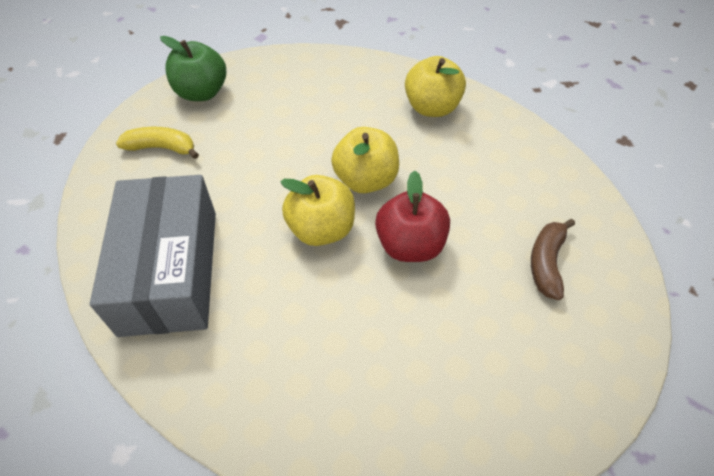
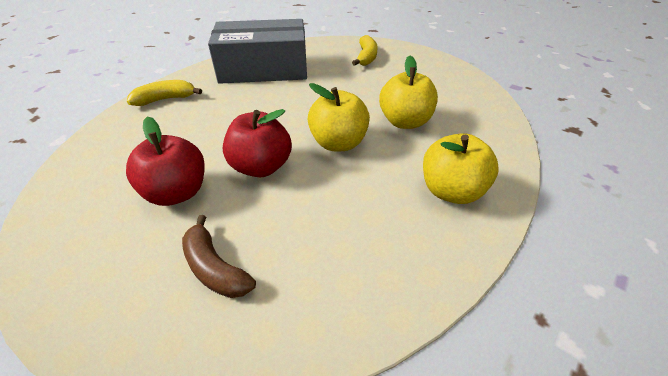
camera: 90 degrees right, 10 degrees down
(202, 92) = (427, 65): green apple -> none
(248, 399) = (165, 99): none -> yellow banana
(321, 229) = (286, 121): yellow apple -> yellow apple (405, 122)
(459, 319) = (177, 192): none -> red apple
(546, 263) = (215, 268): brown banana -> brown banana turned 150 degrees counterclockwise

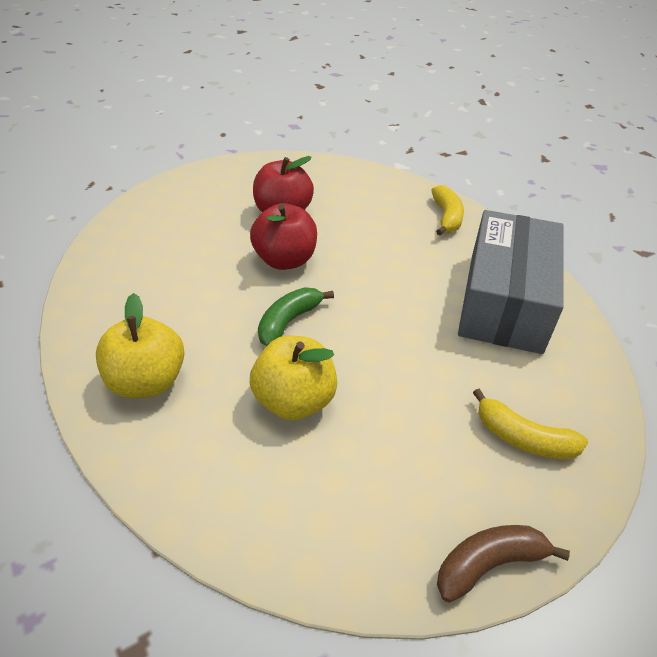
camera: 110 degrees right, 0 degrees up
(215, 268) = (190, 222): brown banana -> brown banana (488, 564)
(338, 143) = (288, 322): yellow apple -> green banana

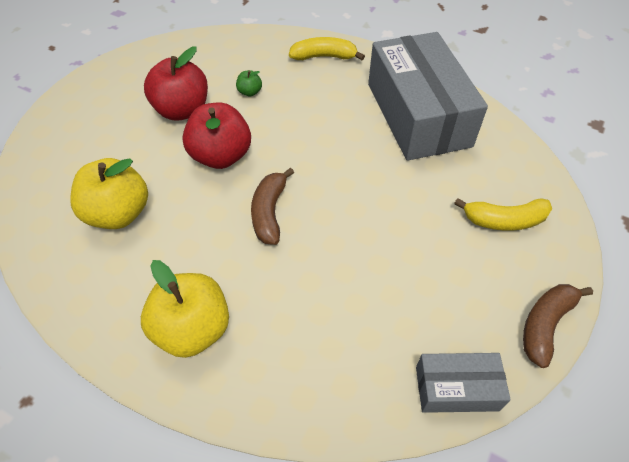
camera: 30 degrees left, 10 degrees up
(288, 322) = (269, 212): green banana -> brown banana
(294, 401) = (328, 279): yellow apple -> yellow apple (118, 213)
(337, 567) = (456, 388): none -> grey box
(352, 221) = (249, 92): none -> green apple
(446, 217) = (324, 56): yellow banana -> yellow banana turned 60 degrees counterclockwise

